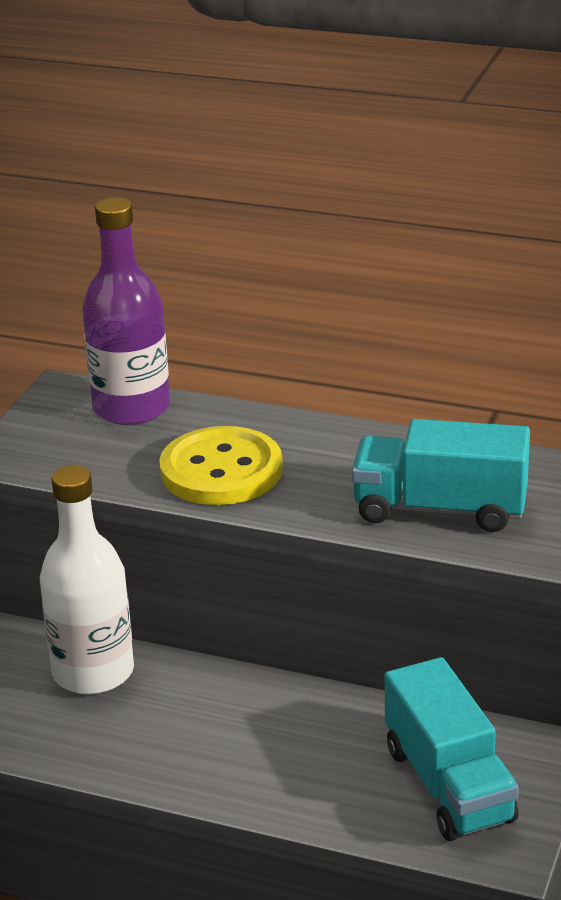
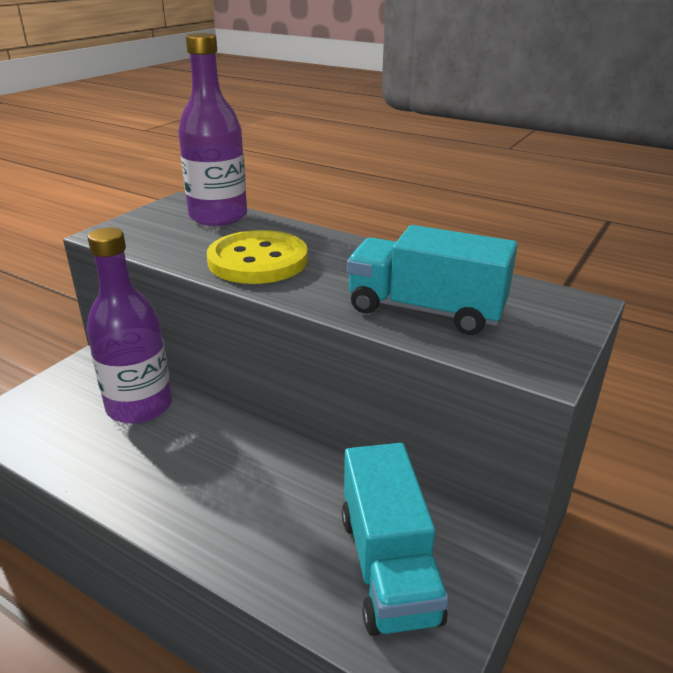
camera: 10 degrees right, 0 degrees up
(93, 672) = (139, 406): white bottle -> purple bottle

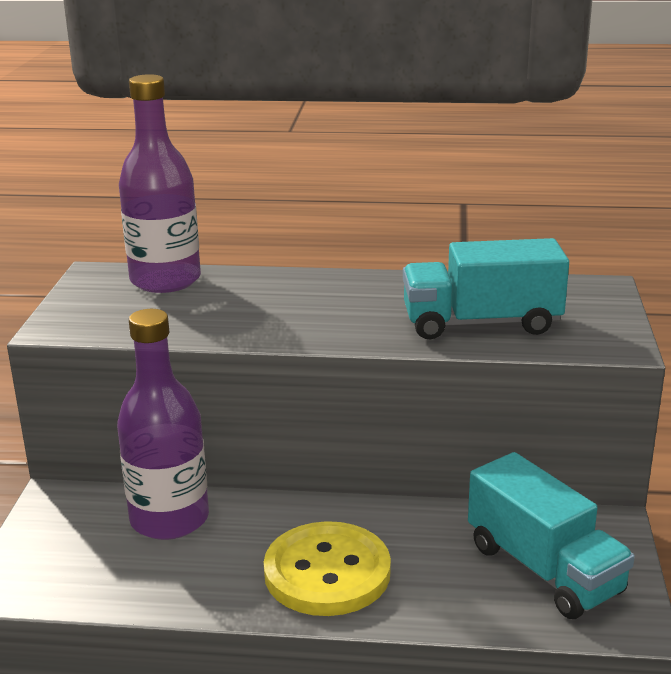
camera: 25 degrees left, 5 degrees down
(258, 260) = (269, 316): yellow button -> yellow button (327, 572)

